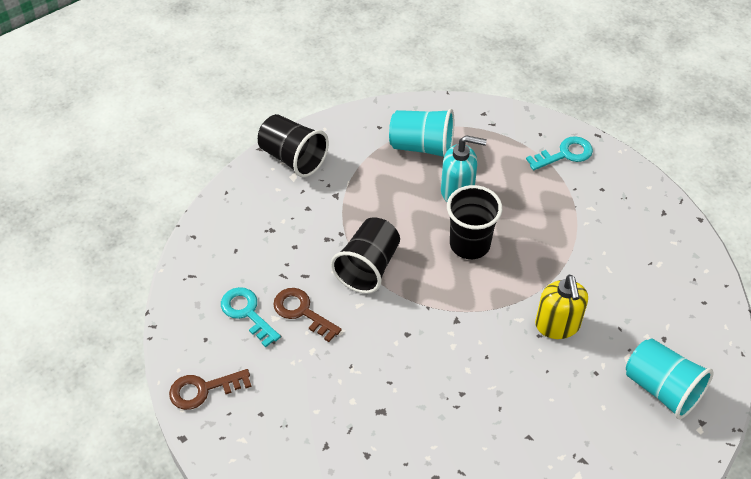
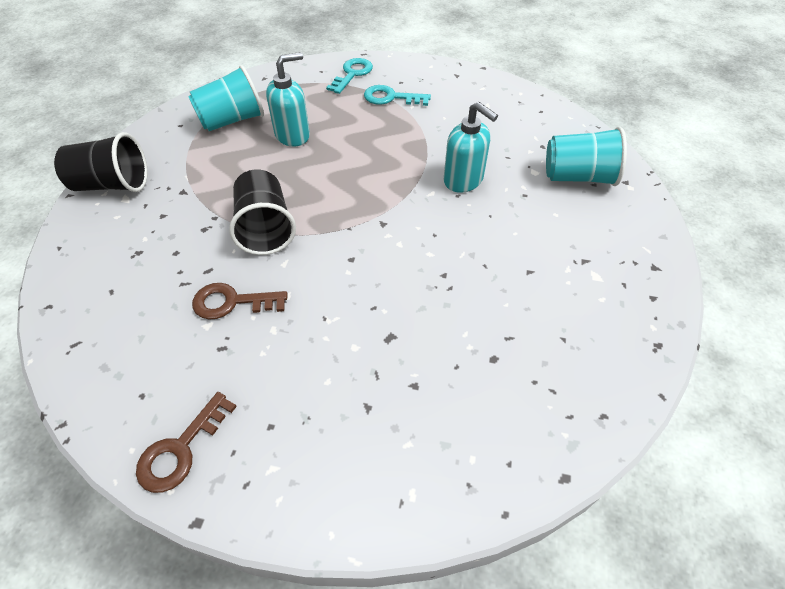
camera: 40 degrees left, 0 degrees up
(247, 313) = (172, 339): turquoise key -> turquoise key (391, 97)
(469, 244) = (339, 165): black cup -> none
(557, 325) = (463, 180): yellow soap dispenser -> turquoise soap dispenser

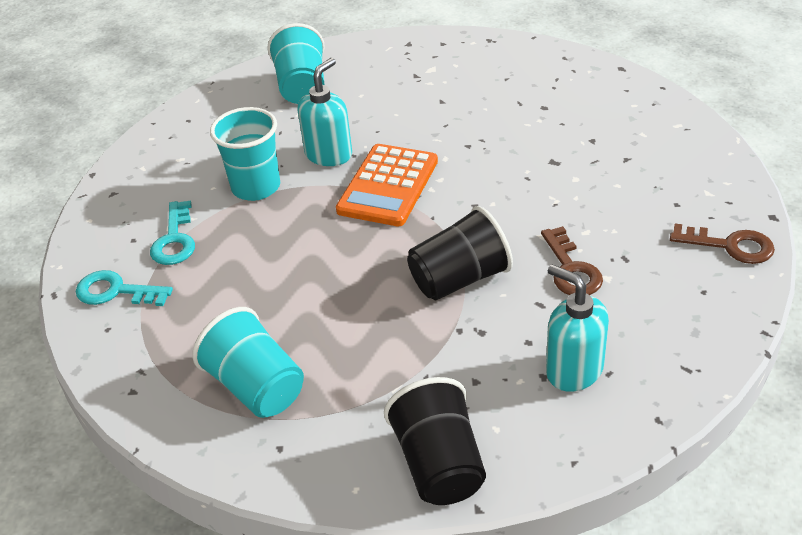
camera: 100 degrees left, 10 degrees down
(293, 135) = (279, 310): turquoise soap dispenser -> turquoise soap dispenser (573, 370)
(404, 208) = (388, 186): none -> orange calculator
(435, 137) = (256, 187): none -> turquoise cup

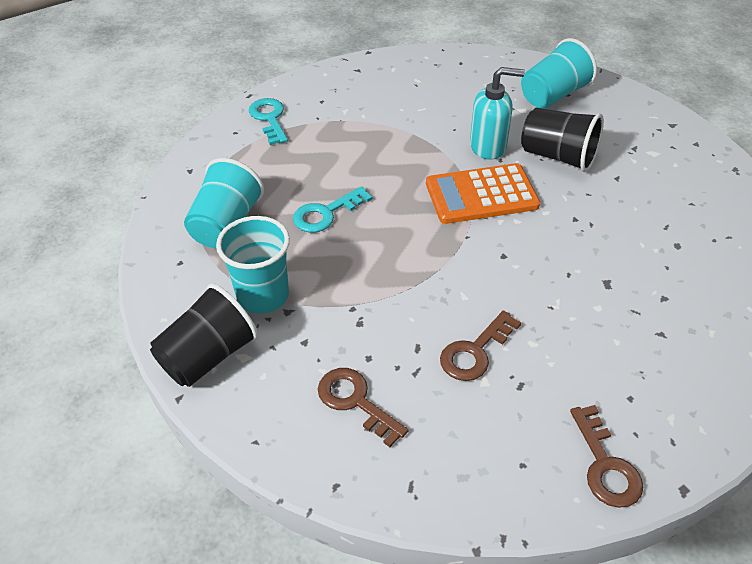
camera: 55 degrees right, 5 degrees up
(174, 240) = (335, 118): turquoise key -> turquoise key (326, 213)
(256, 187) = (419, 128): turquoise cup -> turquoise cup (263, 296)
(460, 279) = (408, 284): black cup -> black cup (558, 156)
(573, 370) = (355, 401): turquoise soap dispenser -> brown key

